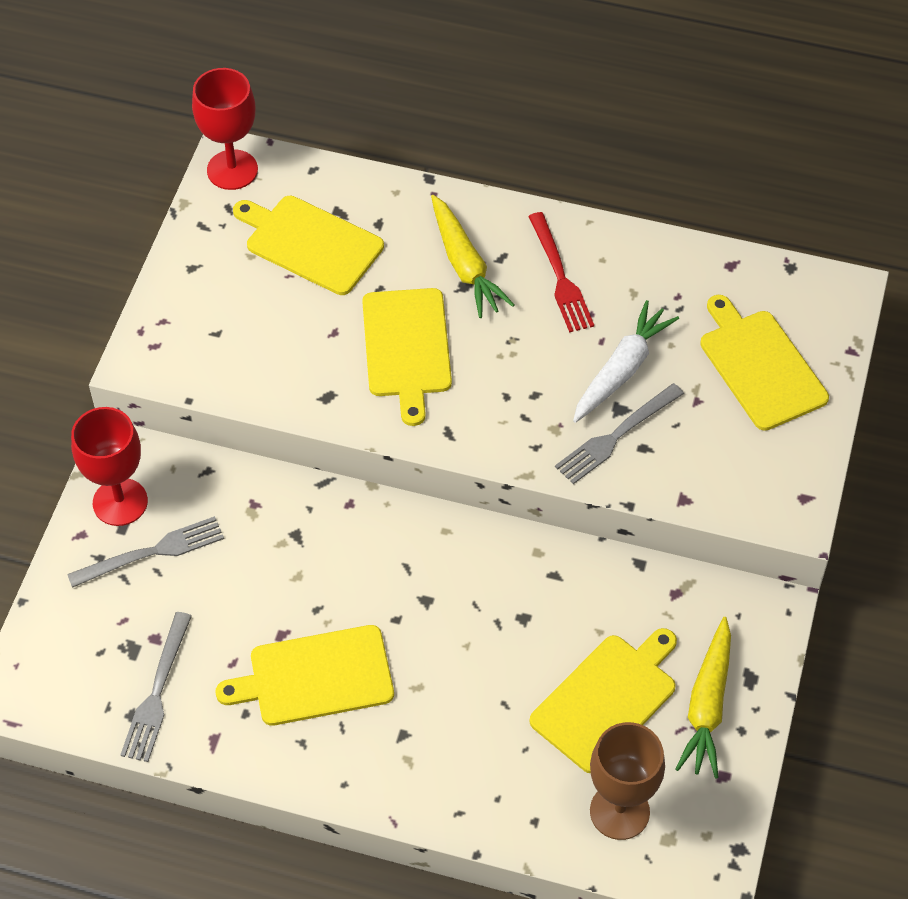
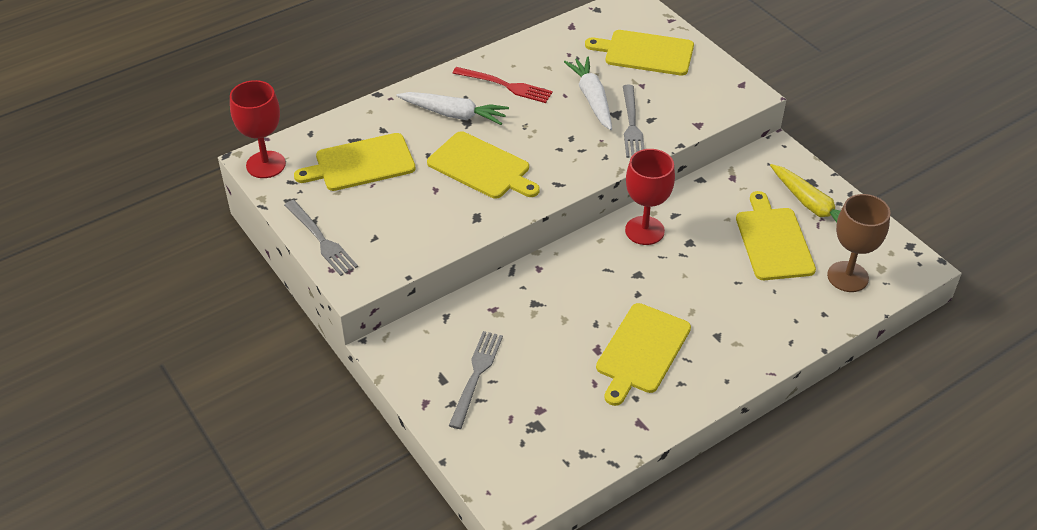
camera: 50 degrees left, 10 degrees down
(120, 502) = (422, 370): red goblet -> red goblet (644, 230)
(157, 692) = (580, 431): grey fork -> grey fork (321, 240)
(465, 265) = (454, 114): yellow carrot -> white carrot

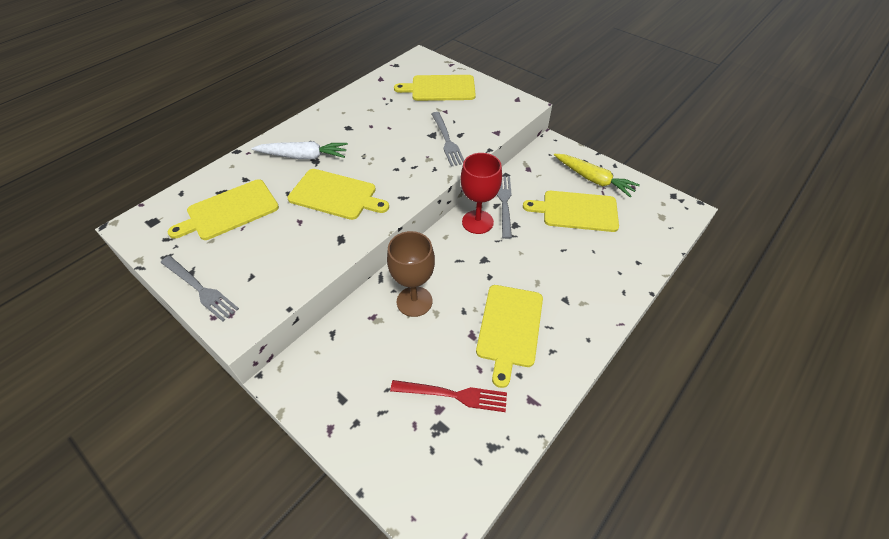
camera: 15 degrees left, 5 degrees up
(266, 165) = (141, 228): red goblet -> none
(476, 375) = (372, 387): grey fork -> grey fork (504, 203)
(506, 86) = (341, 128): red fork -> red fork (453, 395)
(592, 99) = (411, 127): white carrot -> none
(773, 241) = (576, 211): yellow cutting board -> yellow cutting board turned 60 degrees counterclockwise
(847, 277) = (641, 228): brown goblet -> brown goblet (414, 301)

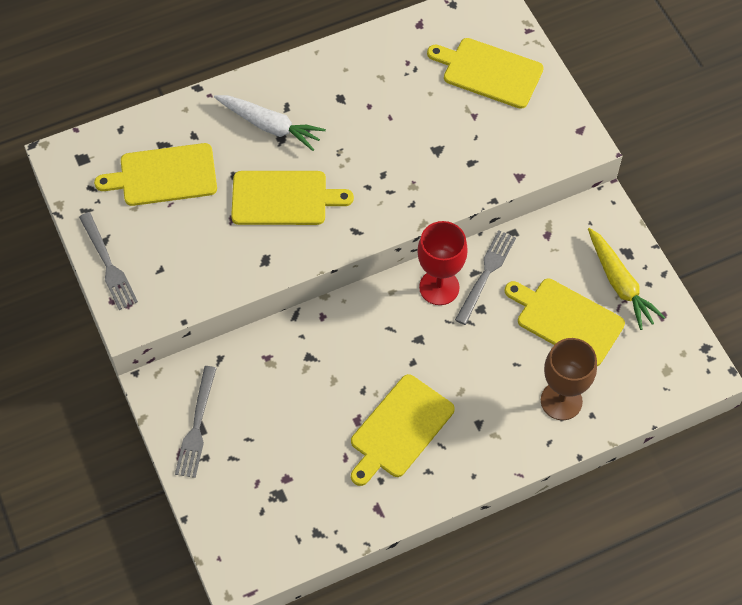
camera: 25 degrees right, 10 degrees up
(335, 195) = (283, 198): yellow cutting board -> yellow cutting board turned 45 degrees counterclockwise
(414, 301) = (317, 358): brown goblet -> brown goblet (561, 401)
(447, 141) = (450, 166): grey fork -> grey fork (196, 426)
(453, 395) = (307, 471): red fork -> none

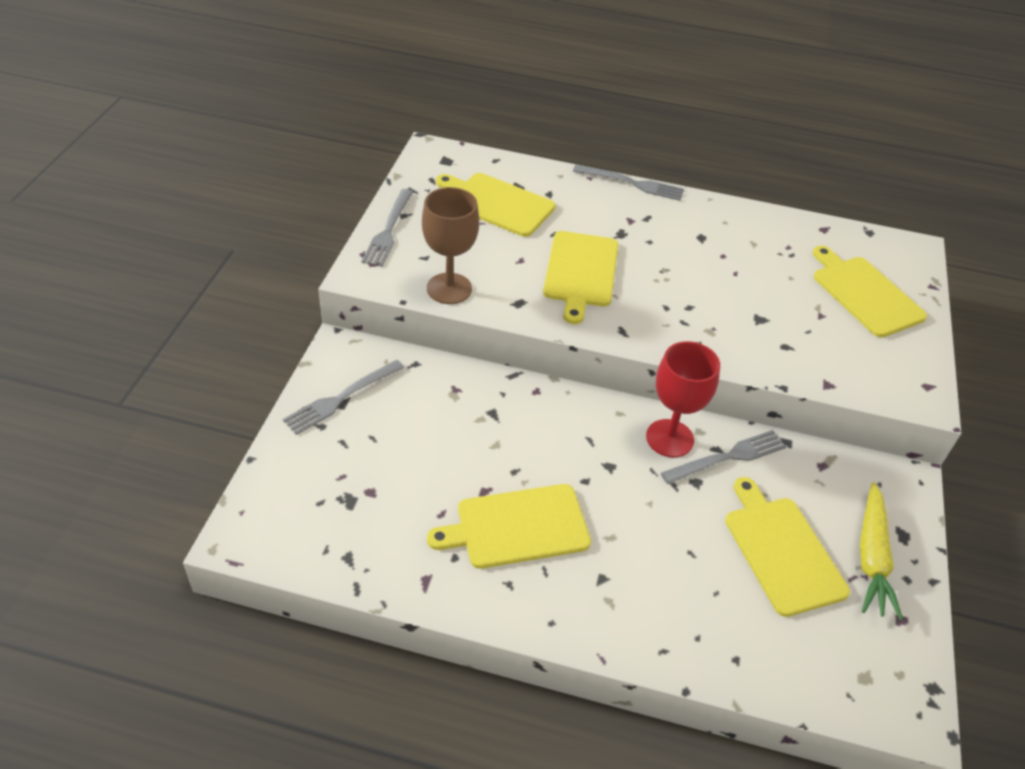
camera: 35 degrees right, 15 degrees down
(247, 77) = (632, 183): none -> grey fork
(270, 126) = (619, 221): white carrot -> none
(283, 198) = (581, 272): yellow cutting board -> yellow cutting board turned 60 degrees clockwise
(561, 401) = (712, 621): brown goblet -> brown goblet (449, 288)

